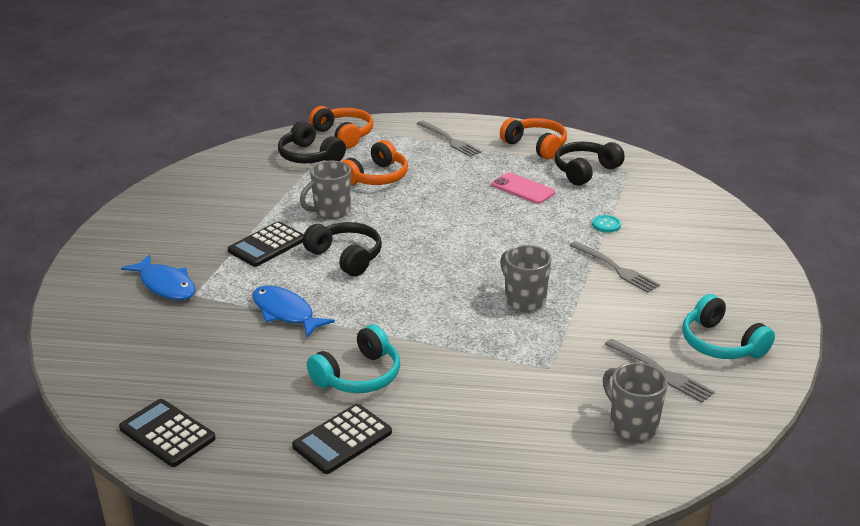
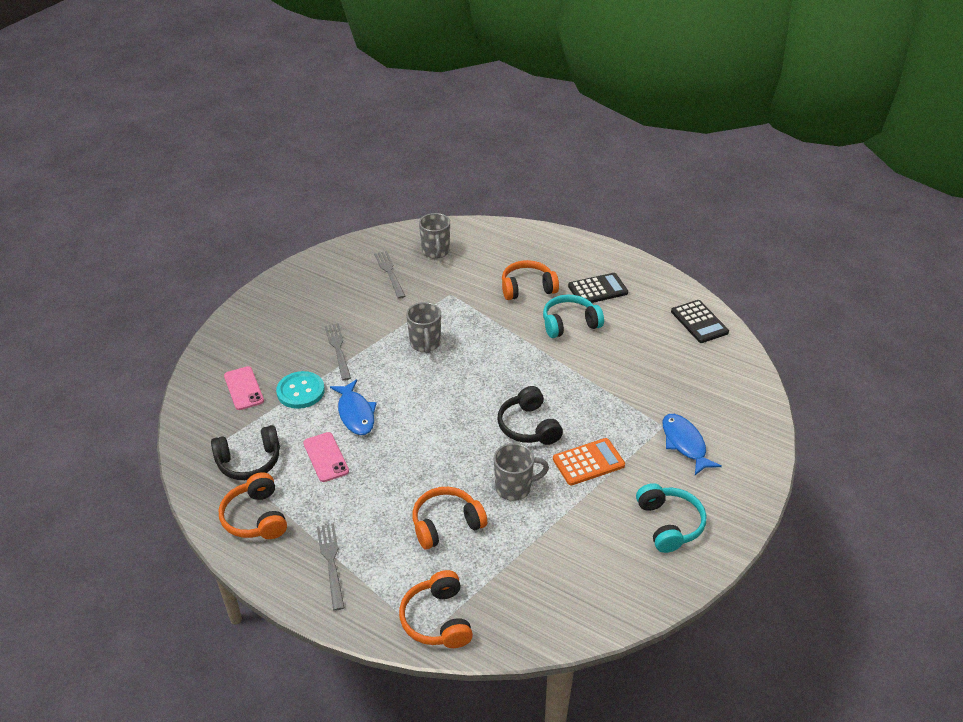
camera: 155 degrees left, 10 degrees up
(267, 245) = (588, 462): black calculator -> orange calculator
(285, 313) = (598, 386): blue fish -> blue fish (355, 413)
(309, 156) = (495, 588): black headphones -> none
(449, 409) = (527, 288): none -> orange headphones
(606, 225) = (300, 391): turquoise button -> turquoise button, size x1.89
(663, 213) = (244, 388): none -> pink phone
(721, 344) = (336, 278): turquoise headphones -> turquoise headphones (669, 524)

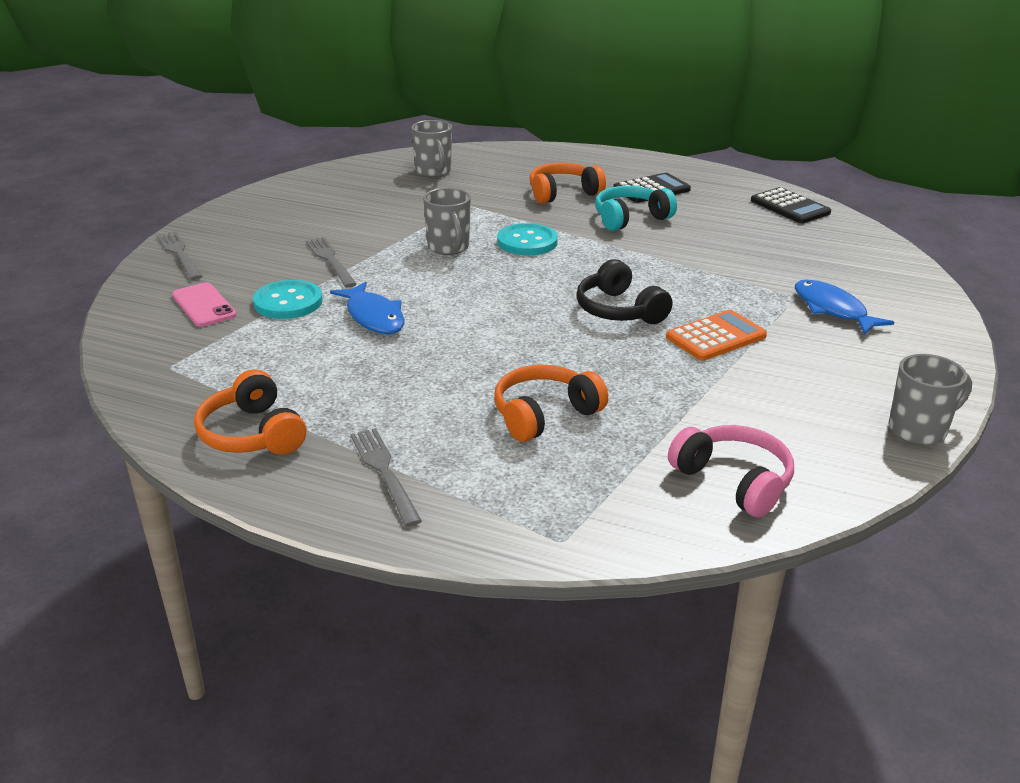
camera: 10 degrees left, 10 degrees down
(249, 461) = (228, 376): black headphones -> none
(326, 457) = (343, 362): pink phone -> none
(389, 273) = (379, 192): grey fork -> grey fork (180, 254)
(437, 619) = (572, 520): orange headphones -> none
(484, 343) = (527, 242): none -> turquoise button
(514, 488) = (626, 369): grey mug -> grey mug (919, 430)
(551, 600) = (734, 481): none -> pink headphones
(669, 524) = (856, 386): turquoise headphones -> none

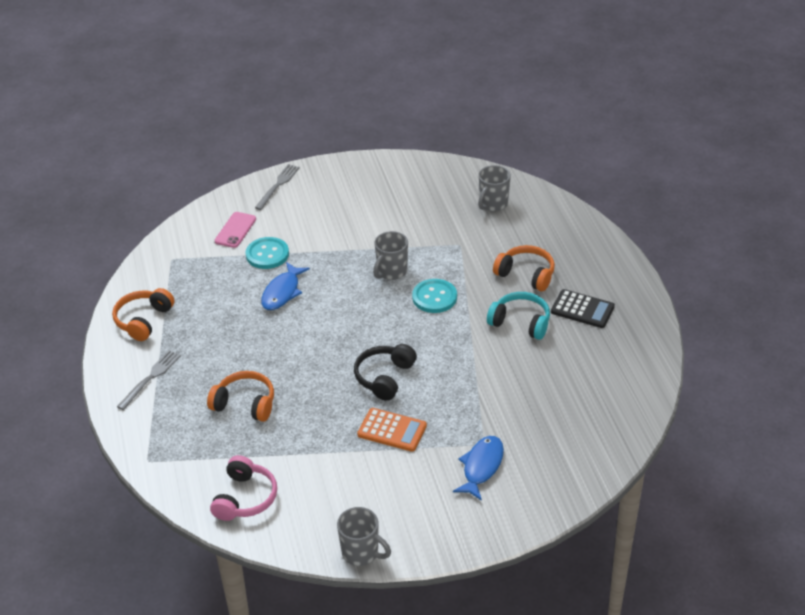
camera: 55 degrees right, 10 degrees up
(330, 260) = (327, 239): grey fork -> none
(790, 207) = (632, 387): black calculator -> none

